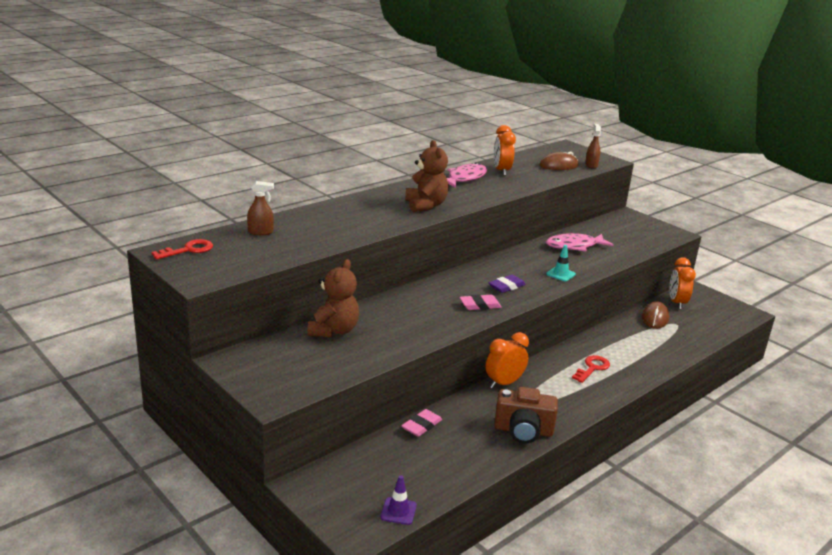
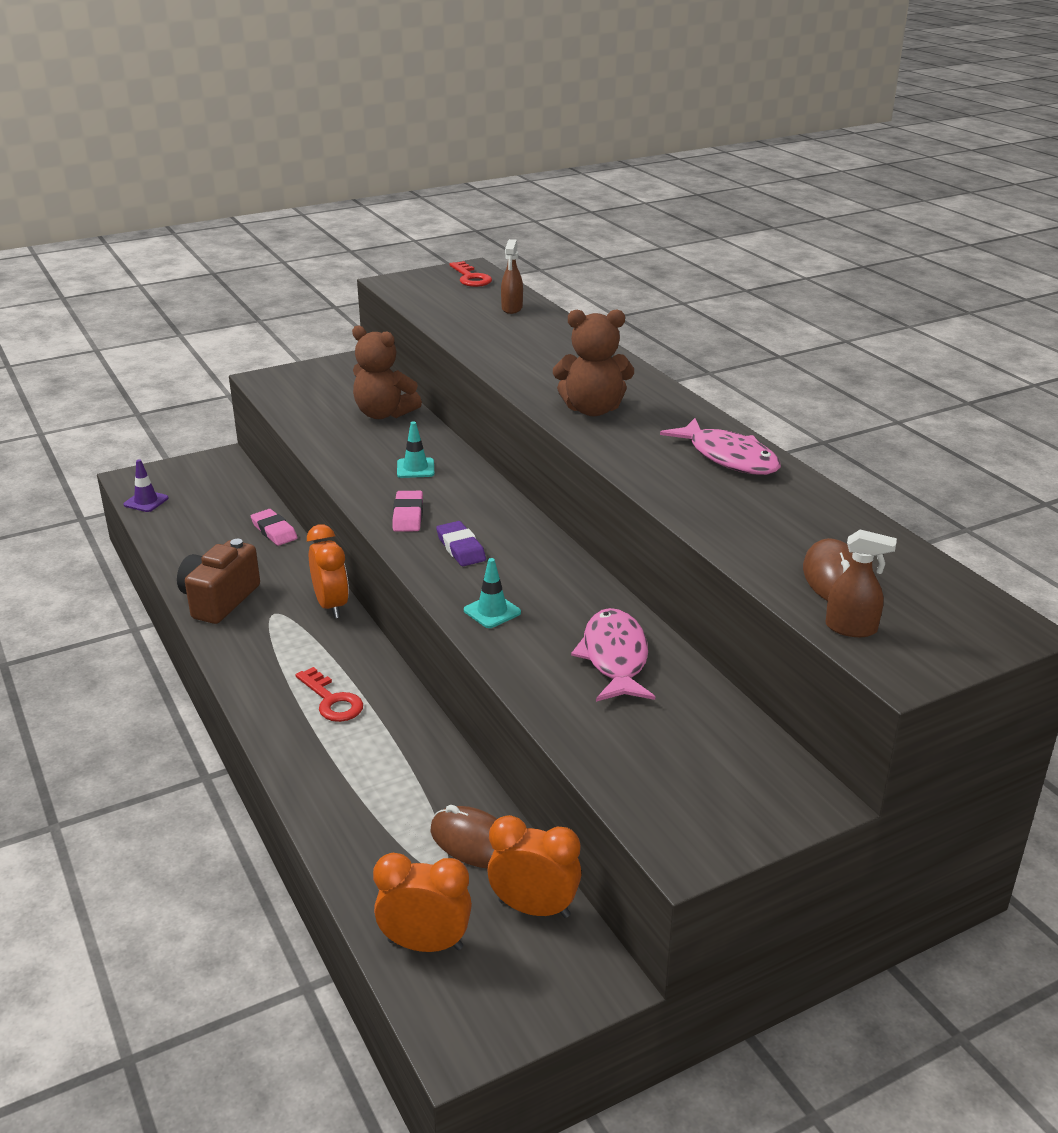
camera: 105 degrees right, 5 degrees up
(417, 309) = (415, 468): none -> turquoise traffic cone
(501, 171) = (779, 501): orange clock -> orange clock (425, 944)

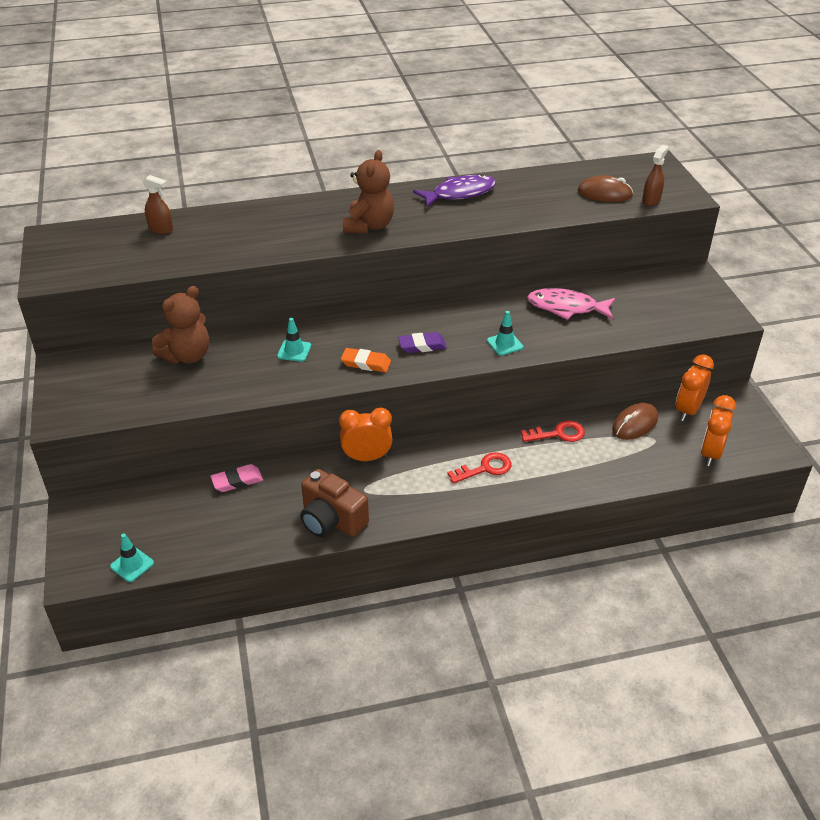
camera: 75 degrees left, 10 degrees up
(146, 501) = (132, 565): purple traffic cone -> turquoise traffic cone
(408, 515) = (366, 363): pink eraser -> orange eraser
(471, 278) = (74, 238): red key -> red key (558, 434)
(728, 457) = (460, 193): pink fish -> purple fish

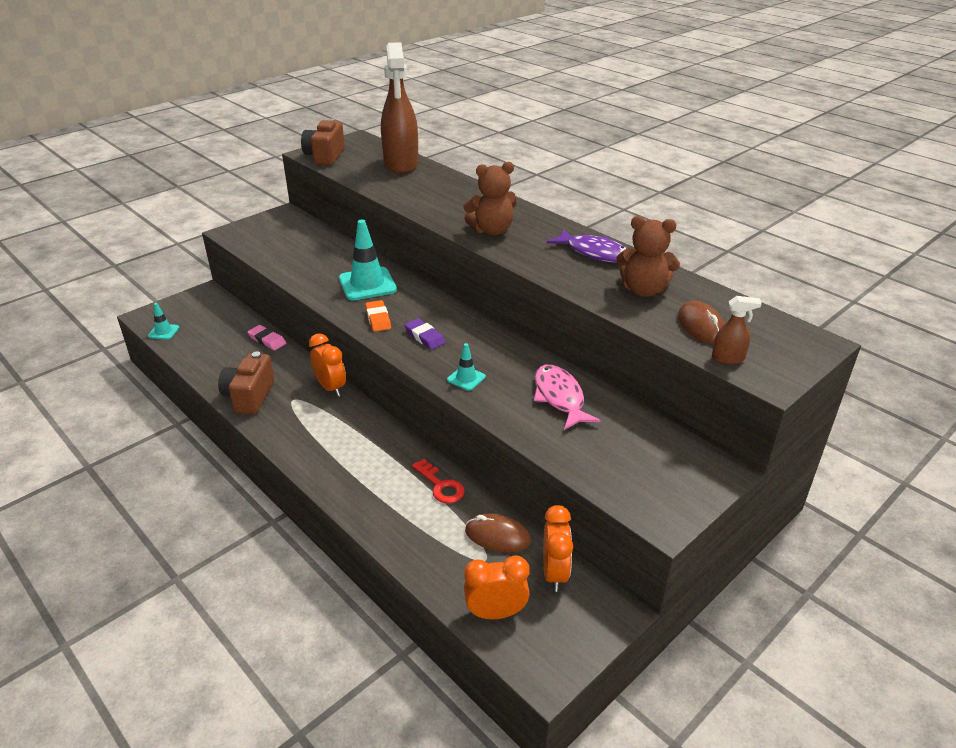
camera: 60 degrees right, 5 degrees down
(72, 270) = (325, 156): none -> brown camera
(161, 229) = (401, 164): brown spray bottle -> brown spray bottle, size x2.42
(187, 356) = (327, 248): brown teddy bear -> brown teddy bear (643, 290)
(294, 351) = (367, 284): turquoise traffic cone -> turquoise traffic cone, size x1.98
(485, 468) = (360, 455): red key -> none
(688, 410) = (554, 573): orange clock -> orange clock turned 90 degrees clockwise

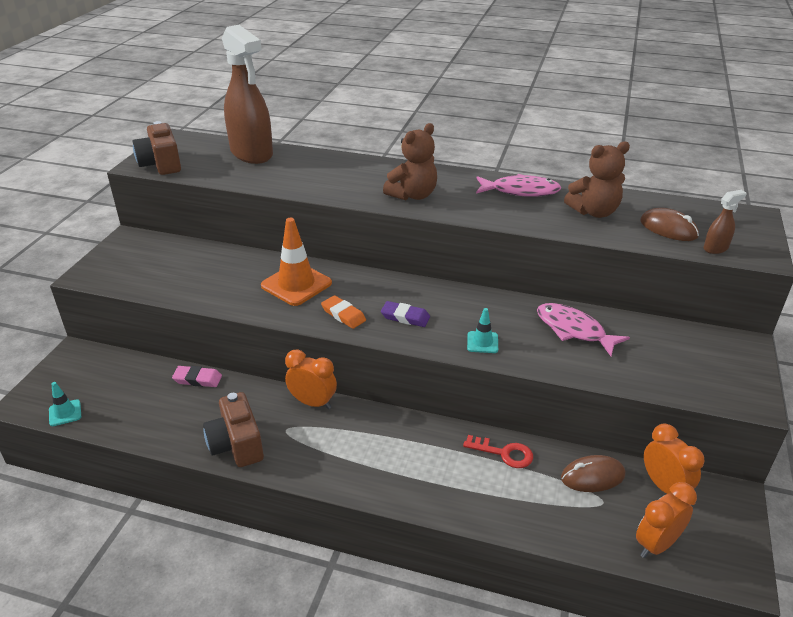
camera: 30 degrees left, 0 degrees up
(367, 284) = (296, 284): turquoise traffic cone -> orange traffic cone
(595, 253) = (521, 191): purple fish -> pink fish

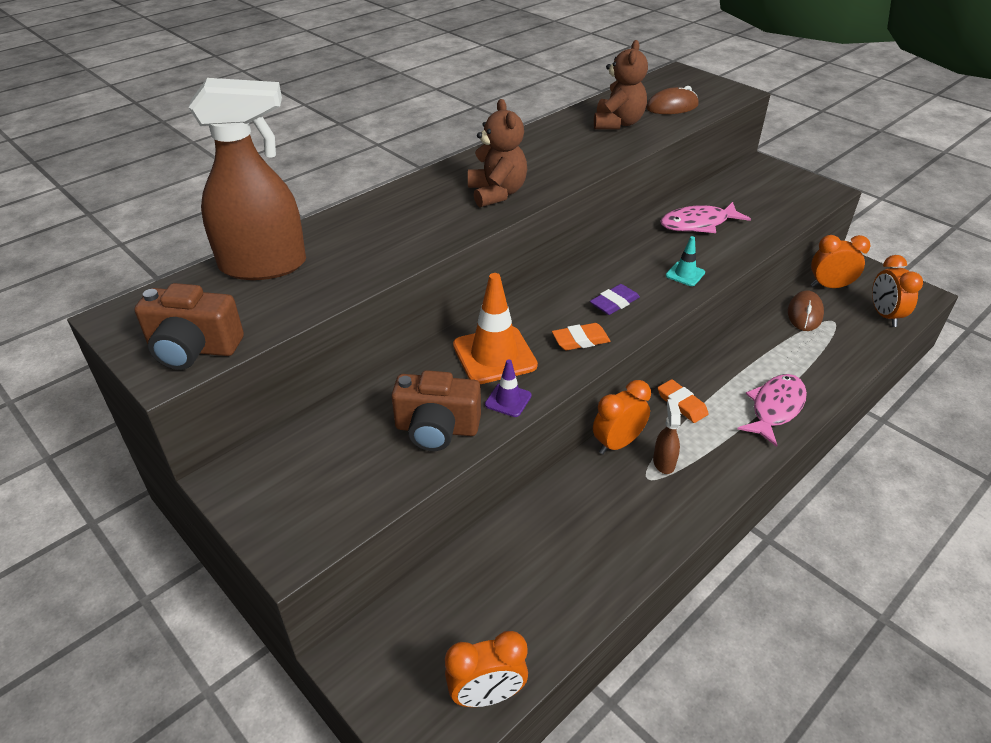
camera: 60 degrees left, 5 degrees up
(65, 413) = (487, 695): turquoise traffic cone -> orange clock
(197, 379) = (511, 530): pink eraser -> none
(236, 444) = (650, 526): brown camera -> brown camera (436, 429)
(253, 304) = (508, 400): none -> purple traffic cone
(385, 425) = (681, 404): none -> orange eraser
(504, 453) = (756, 347): red key -> none
(521, 191) = (548, 140): pink fish -> pink fish (775, 408)
(716, 248) = (715, 102): brown spray bottle -> brown spray bottle (664, 462)

